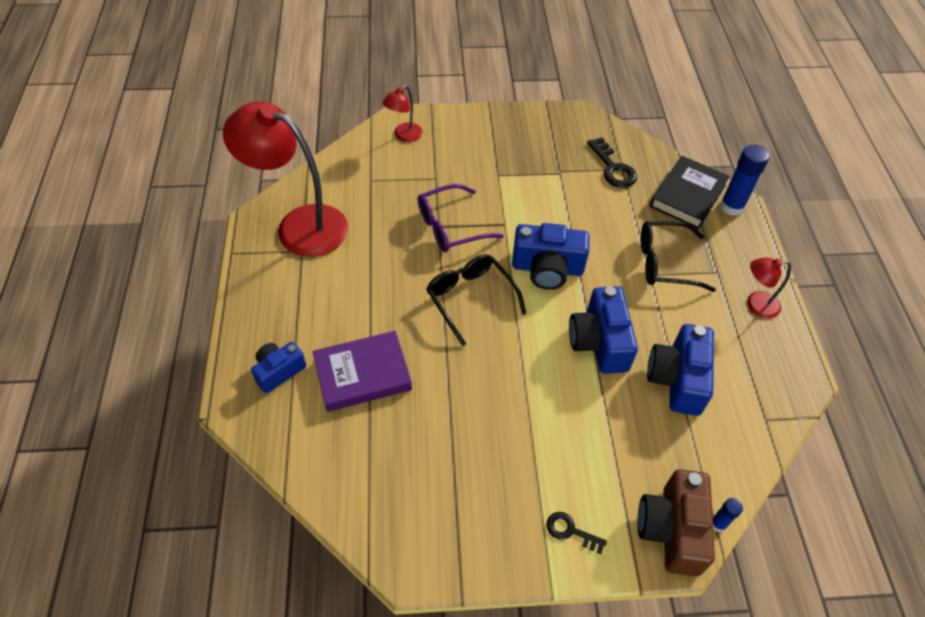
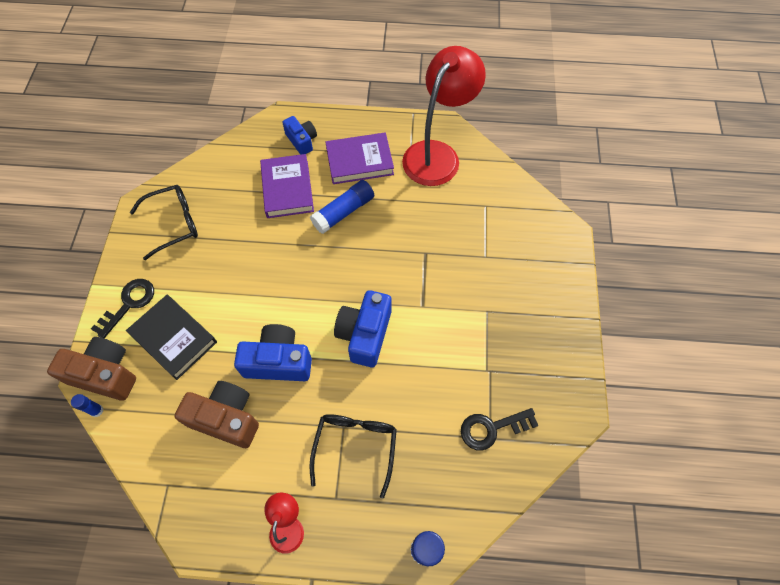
camera: 100 degrees right, 10 degrees up
(313, 301) = (359, 161): none -> purple book
(393, 307) = (344, 212): none -> blue glue stick
(404, 136) = (544, 236): red lamp -> none
(450, 227) = (423, 262): purple glasses -> none
(470, 298) = (342, 267): black glasses -> black glasses (174, 223)
(570, 531) = (129, 304): black key -> black key, size x1.61
(677, 379) = (226, 418): blue camera -> brown camera
(687, 196) = (444, 502): black book -> black book (174, 338)

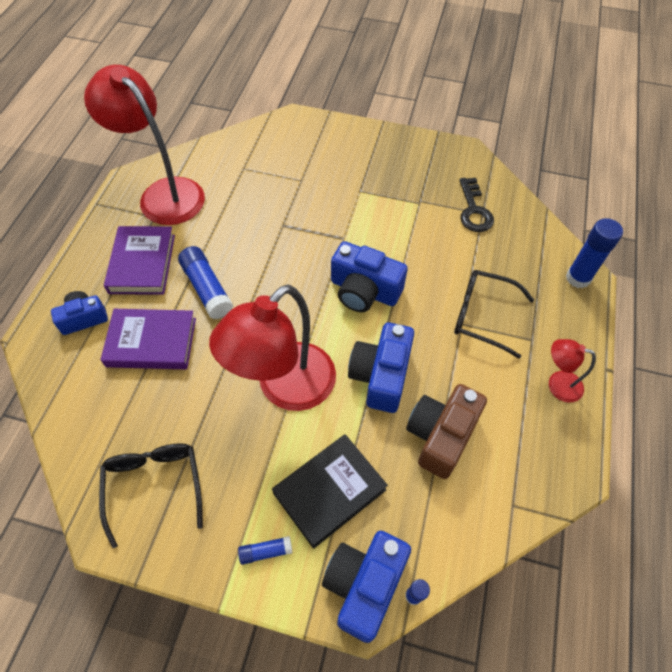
camera: 80 degrees left, 5 degrees down
(105, 374) = (364, 585): brown camera -> blue camera
(129, 304) = (265, 551): black key -> blue glue stick
(258, 290) = (285, 388): none -> red lamp

